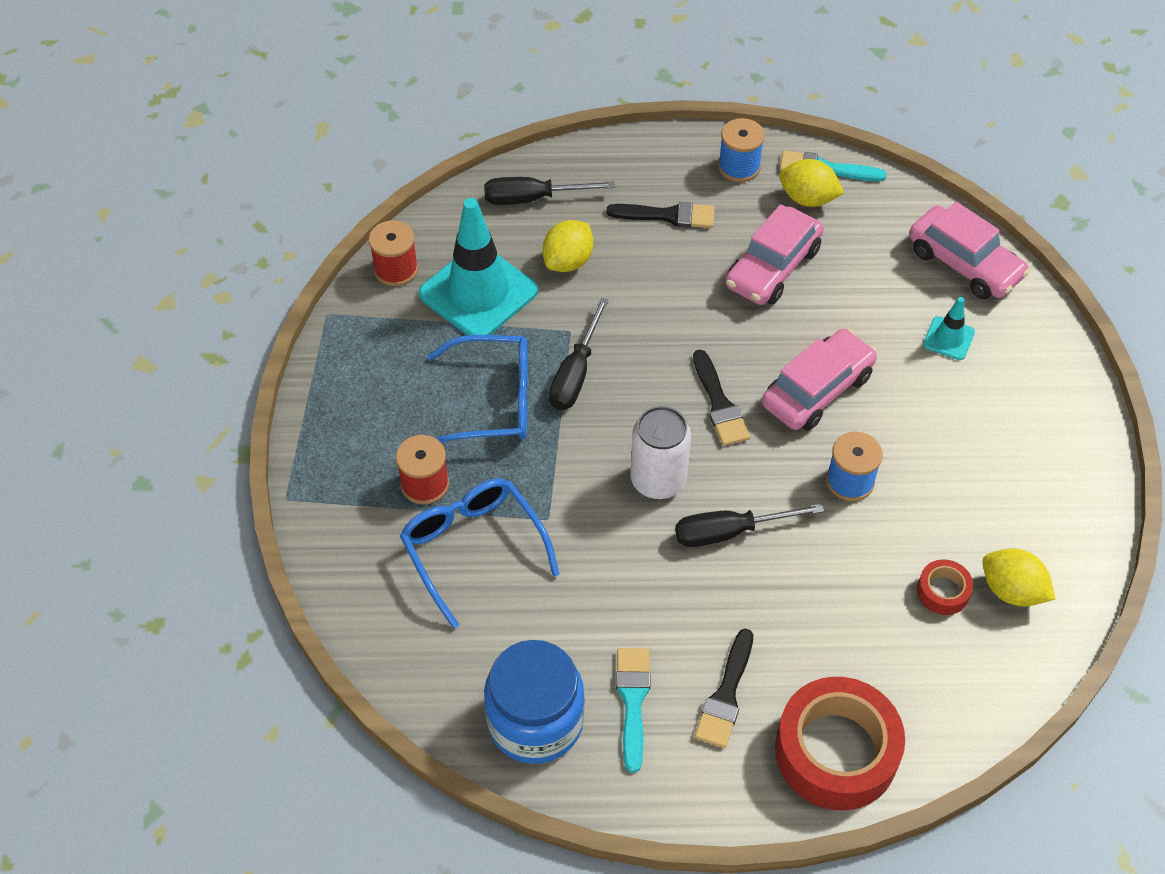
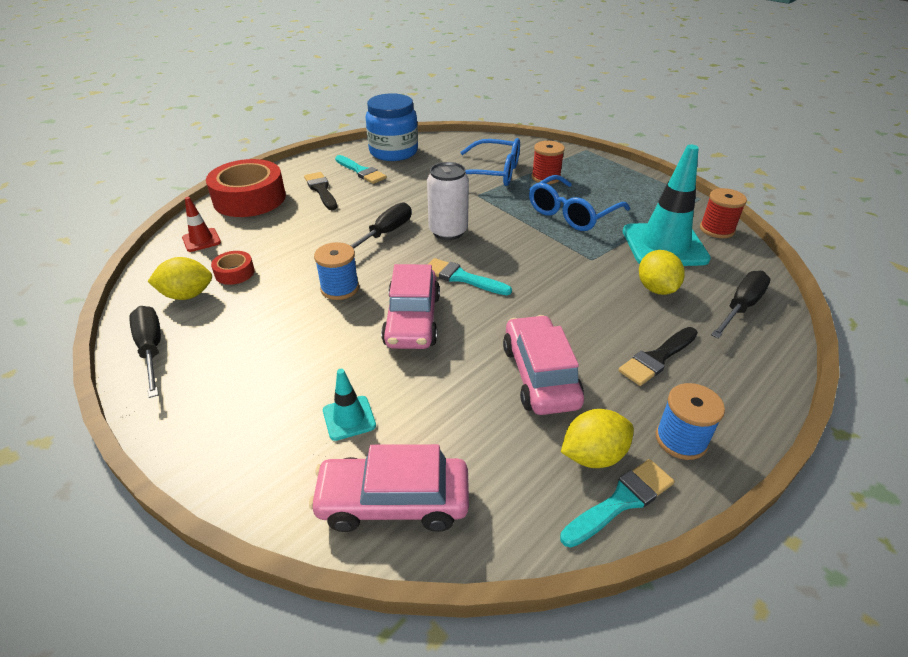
camera: 135 degrees right, 15 degrees down
(576, 373) = (556, 245): black screwdriver -> black screwdriver (151, 350)
(719, 404) = (462, 278): black brush -> turquoise brush
(950, 692) = (201, 240): none -> red traffic cone

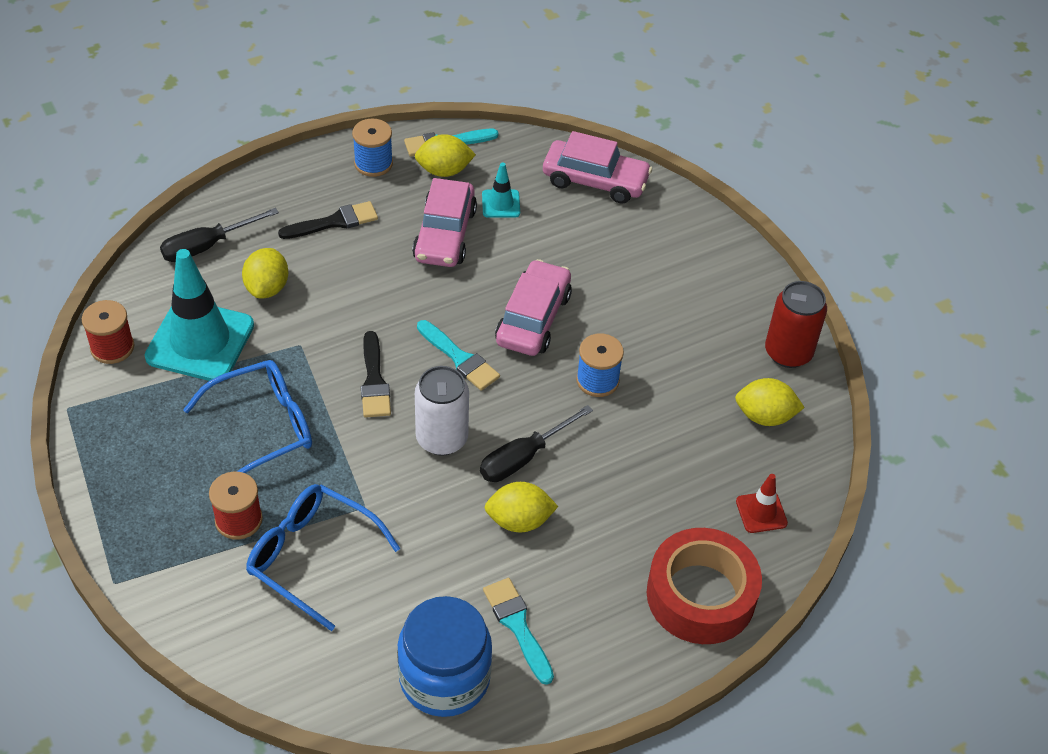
camera: 165 degrees left, 10 degrees up
(151, 350) = (788, 352): black screwdriver -> red can
(235, 273) = (714, 438): red tape -> none
(321, 190) = (590, 588): black brush -> black brush (374, 381)
(349, 418) = (614, 242): turquoise traffic cone -> turquoise traffic cone (501, 204)
(376, 206) = (519, 521): none -> yellow lemon

